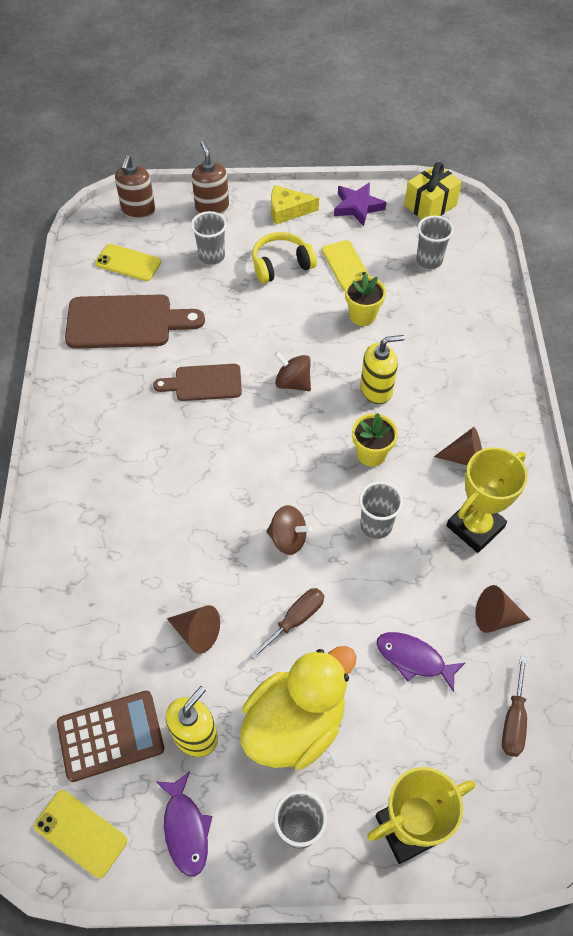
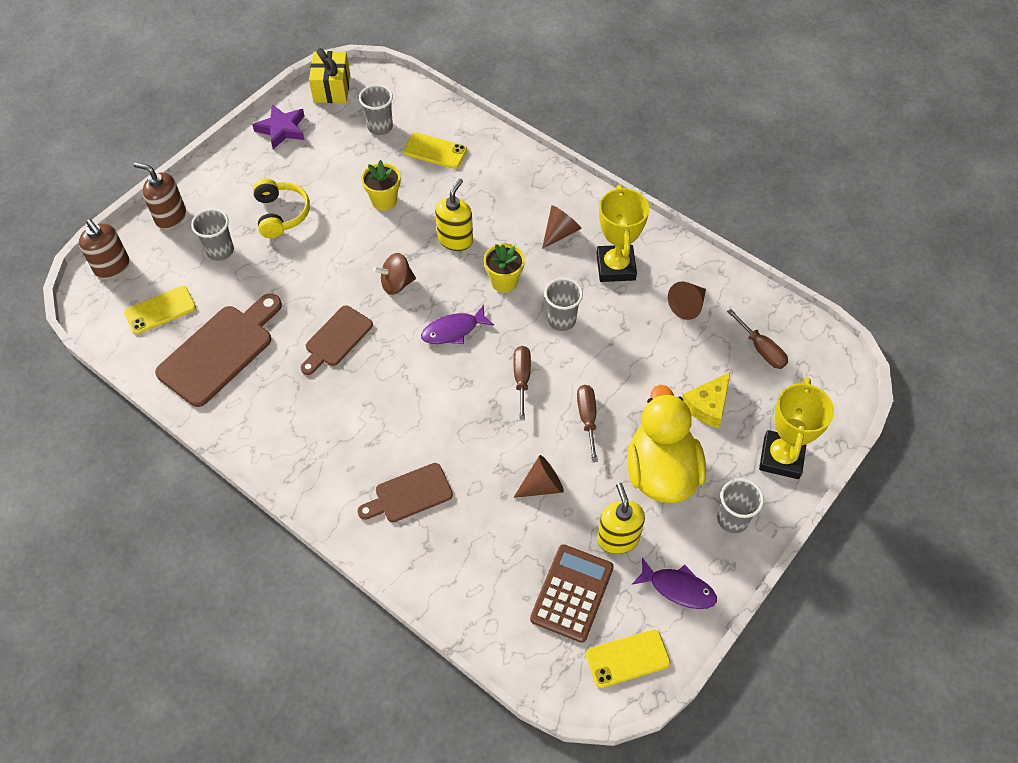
camera: 50 degrees left, 0 degrees up
(106, 539) = (409, 494): none -> brown cutting board
(281, 265) = (281, 214): yellow headphones -> yellow headphones turned 150 degrees clockwise
(288, 210) = (233, 172): yellow cheese -> yellow cheese (707, 405)
(288, 538) = (522, 379): brown spinning top -> brown screwdriver
(346, 265) = (328, 177): yellow phone -> yellow phone (435, 151)
(414, 659) = (676, 371): purple fish -> purple fish (453, 330)

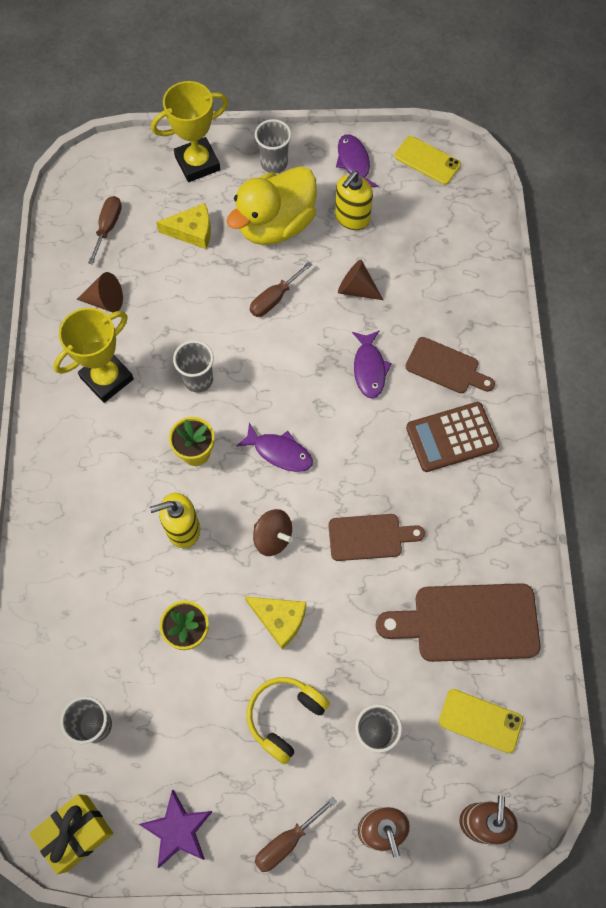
camera: 130 degrees left, 10 degrees up
(340, 251) = (279, 619): none -> yellow cheese
(435, 151) = (87, 639): yellow phone -> none
(461, 438) = (369, 369): none -> purple fish
(522, 379) = (280, 367): brown screwdriver -> brown screwdriver (286, 841)
(560, 232) = (103, 448): brown cone -> none
(572, 593) = (416, 217): brown calculator -> brown calculator (451, 437)

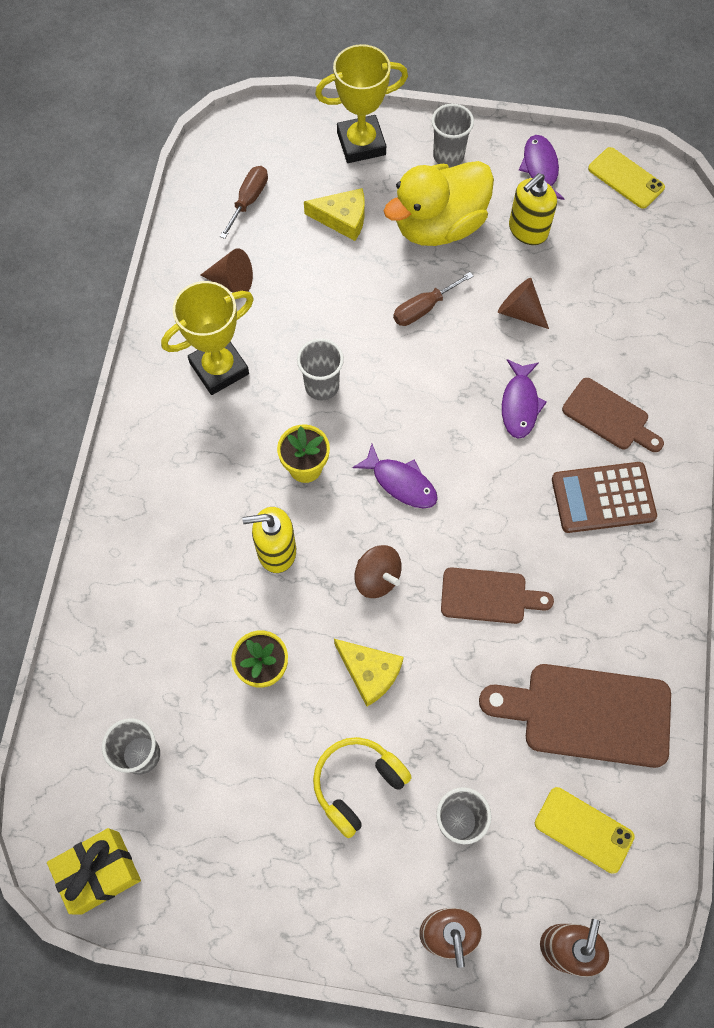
camera: 10 degrees right, 0 degrees up
(178, 830) = (214, 890): purple star -> none
(286, 841) = (335, 927): brown screwdriver -> none

